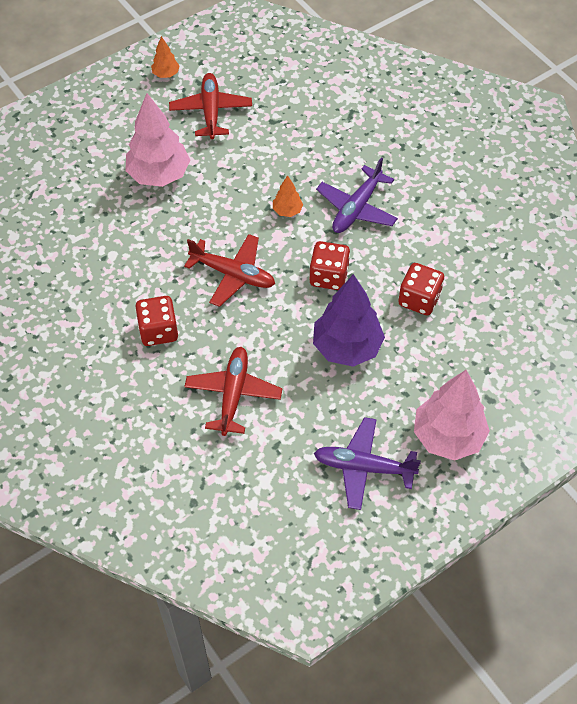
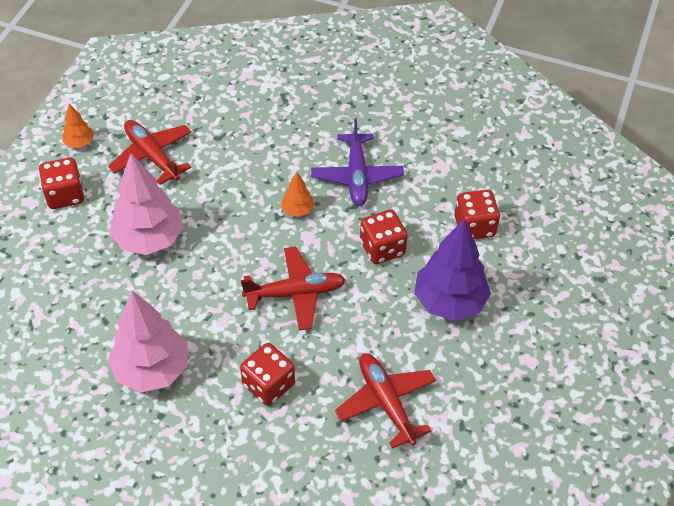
camera: 35 degrees left, 5 degrees down
(125, 110) = (65, 195): none -> red dice
(363, 467) = (551, 399): purple plane -> none
(448, 436) = (595, 330): pink tree -> pink tree (152, 369)

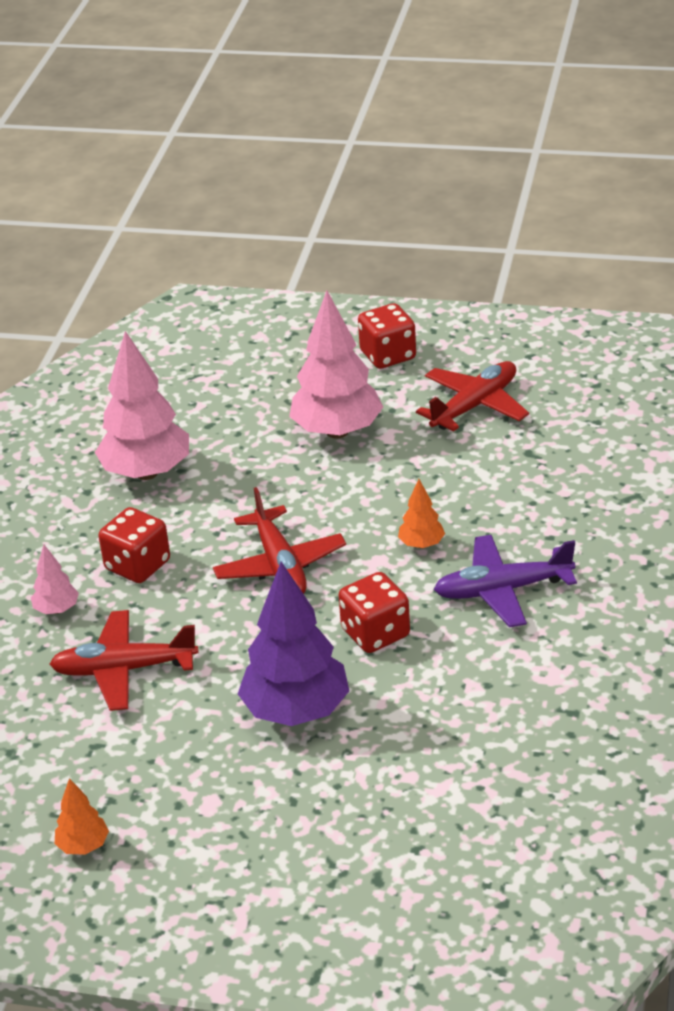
camera: 85 degrees right, 15 degrees down
(79, 143) = (476, 346): orange tree -> orange tree (83, 846)
(306, 444) = (57, 609): none -> pink tree
(386, 402) = (124, 670): red plane -> red plane turned 150 degrees counterclockwise
(474, 226) = (443, 723): red dice -> none

